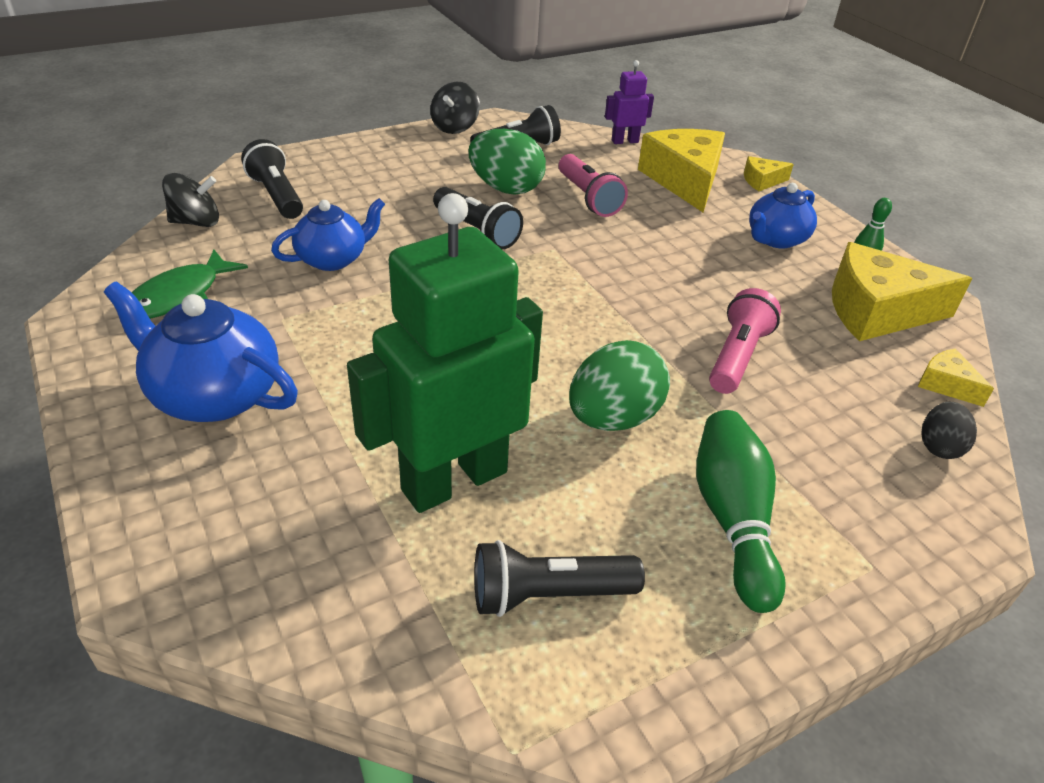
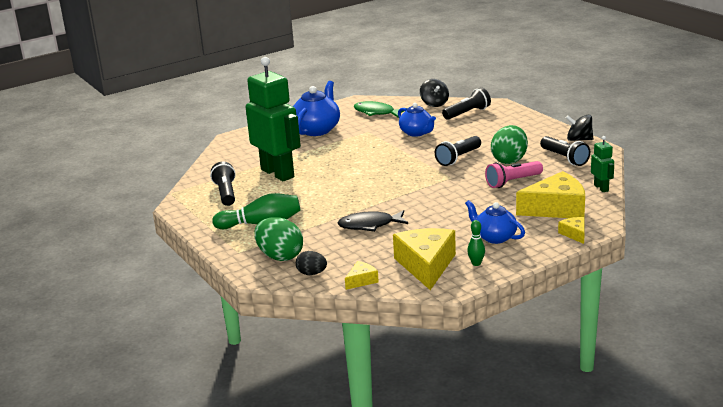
camera: 90 degrees right, 15 degrees down
(613, 418) = (318, 199): green egg -> green egg (280, 256)
(625, 141) = (601, 188): purple robot -> green robot
(737, 356) = (369, 225): pink flashlight -> black fish

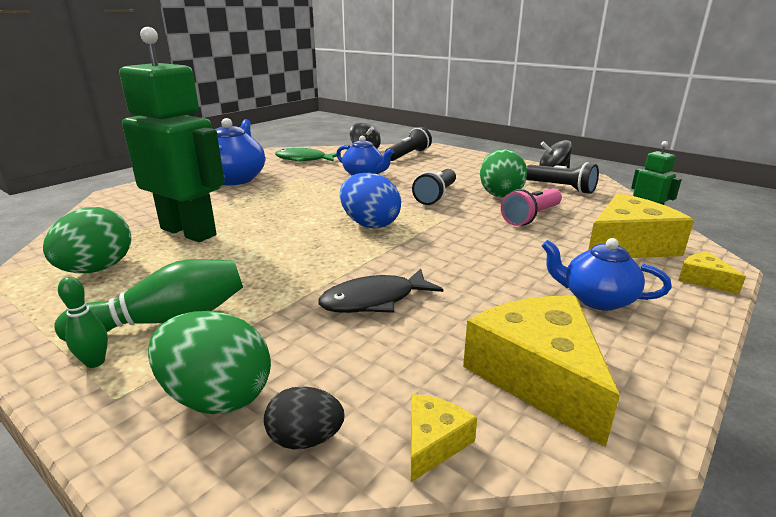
camera: 20 degrees left, 0 degrees up
(226, 193) = (97, 269): black flashlight -> green egg
(395, 178) = (369, 224): none -> blue egg
(476, 263) = (624, 357): green bowling pin -> green bowling pin (95, 362)

